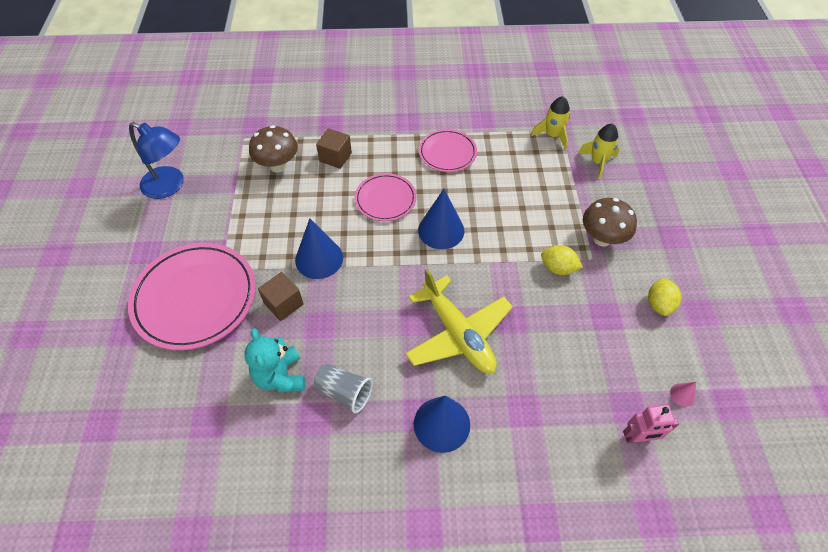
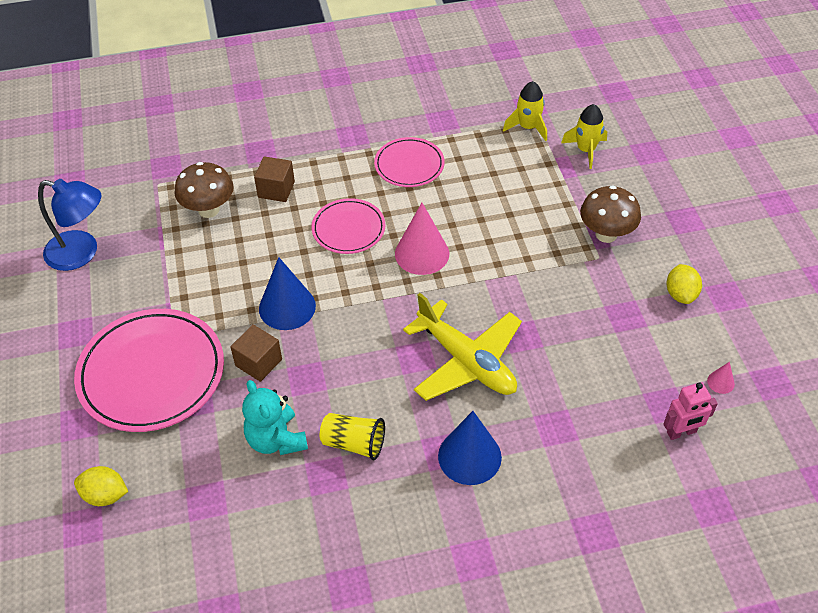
camera: 10 degrees left, 5 degrees down
(344, 392) = (354, 443): grey cup -> yellow cup
(441, 230) = (422, 253): blue cone -> pink cone
(558, 268) = (563, 274): yellow lemon -> yellow lemon (105, 495)

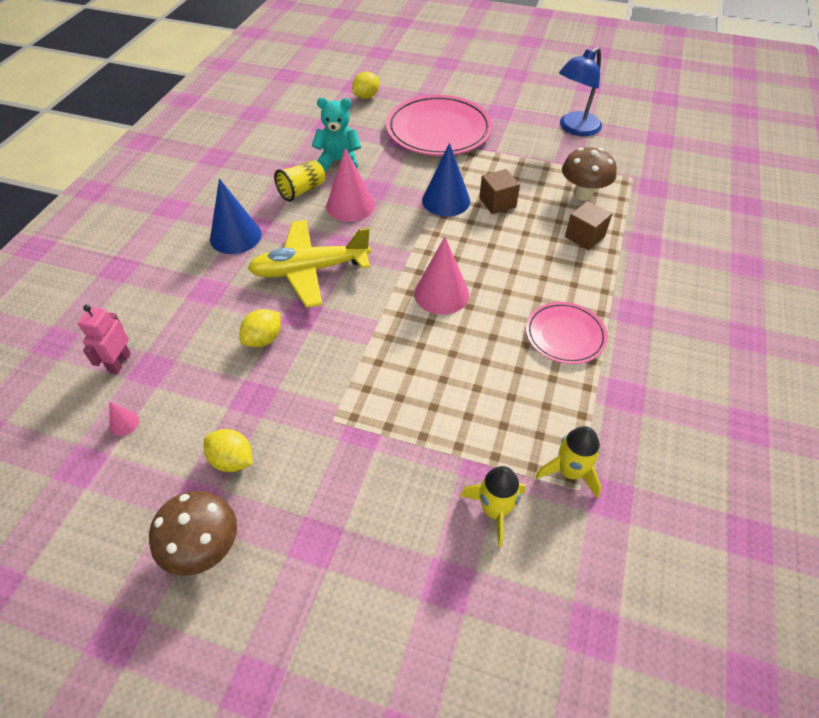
camera: 120 degrees right, 0 degrees up
(258, 362) = (407, 173): brown cube -> brown cube (497, 203)
(348, 229) = (505, 261): pink plate -> none
(349, 383) = (350, 205): none -> pink cone
(569, 345) = (263, 339): none -> yellow lemon
(606, 234) = (356, 446): brown mushroom -> brown mushroom (205, 549)

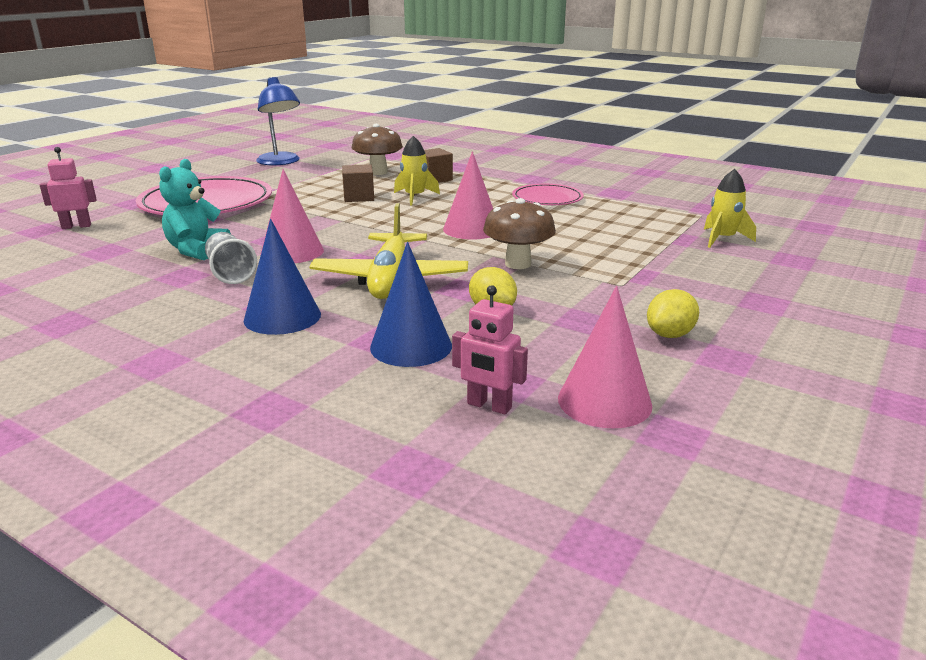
camera: 75 degrees left, 25 degrees down
(124, 423) = (604, 401): pink cone -> pink cone, size x2.25
(205, 549) = (784, 353): brown mushroom -> brown mushroom (518, 264)
(302, 190) = (231, 273): yellow cup -> grey cup
(366, 97) = (76, 226): yellow lemon -> pink robot
(446, 200) = (333, 213): blue cone -> blue cone (411, 346)
(569, 472) = (686, 215): yellow rocket -> yellow rocket (415, 197)

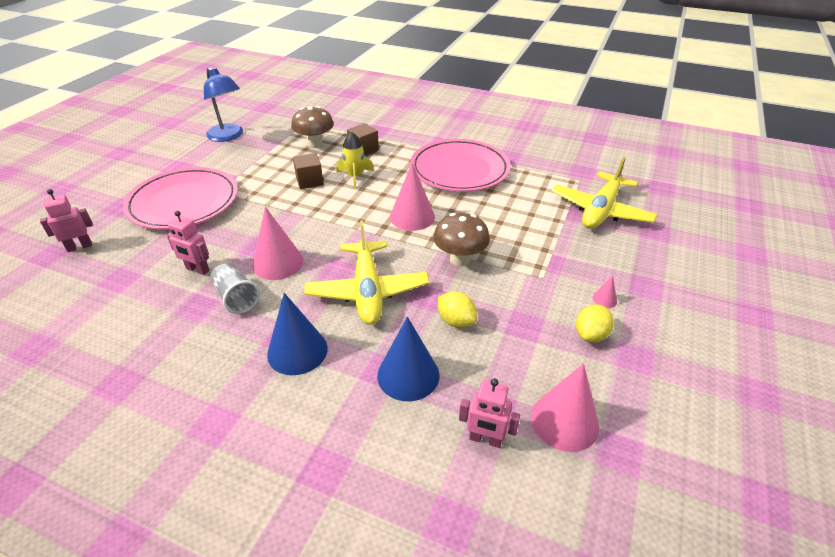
camera: 10 degrees left, 15 degrees up
(197, 250) = (197, 270): turquoise teddy bear -> pink robot
(547, 199) = (459, 169): pink plate -> pink plate, size x1.79
(700, 308) = (604, 299): none -> pink cone
(722, 239) = (600, 210): yellow rocket -> yellow plane

